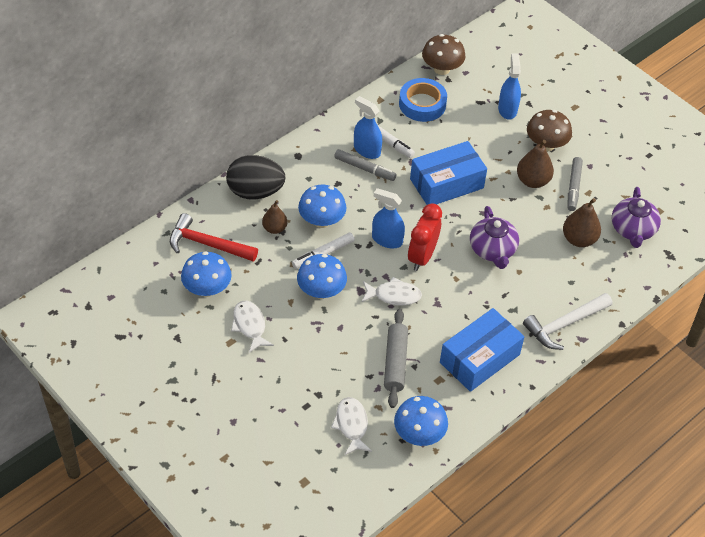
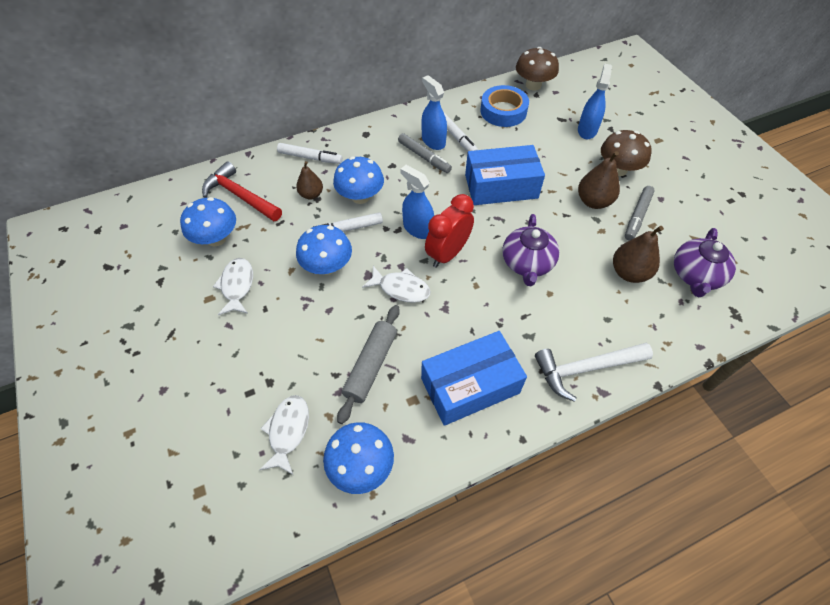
camera: 20 degrees right, 5 degrees up
(255, 192) = (310, 158): black egg -> white marker

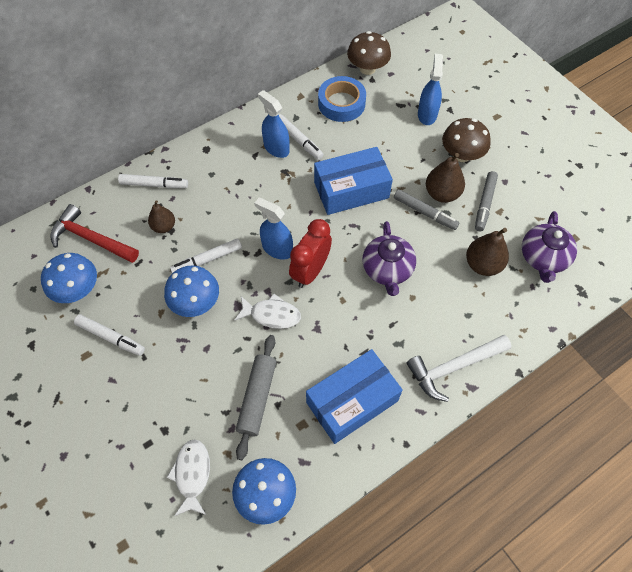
camera: 10 degrees left, 5 degrees up
(237, 286) = (111, 337): white fish -> white marker
(360, 196) = (214, 222): blue mushroom -> none
(424, 157) = (270, 168): grey marker -> grey marker (425, 213)

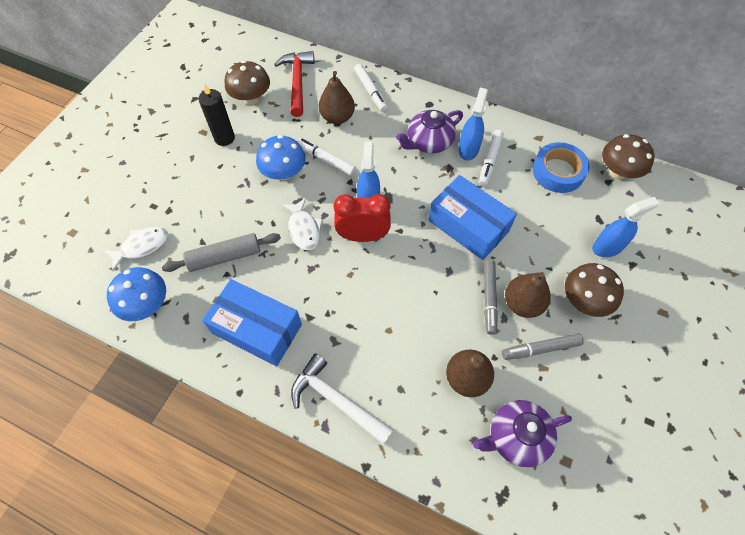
camera: 60 degrees right, 0 degrees up
(77, 290) = (251, 98): blue mushroom -> brown mushroom
(111, 337) = (224, 138): white marker -> black candle
(164, 227) = (337, 117): brown pear -> brown pear, size x1.50
(387, 269) = (404, 295): purple teapot -> purple teapot (428, 142)

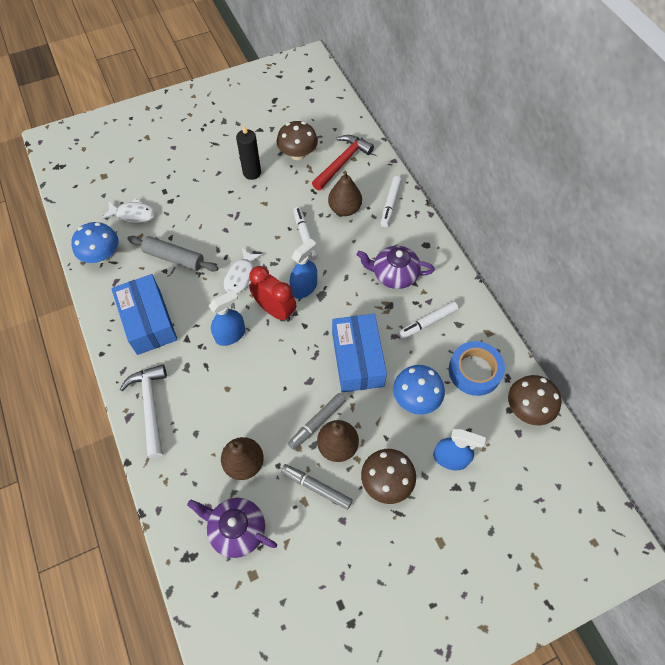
camera: 40 degrees right, 0 degrees up
(284, 173) = (267, 226): blue mushroom -> blue mushroom (416, 398)
(468, 149) = (419, 301): blue spray bottle -> blue spray bottle (230, 335)

